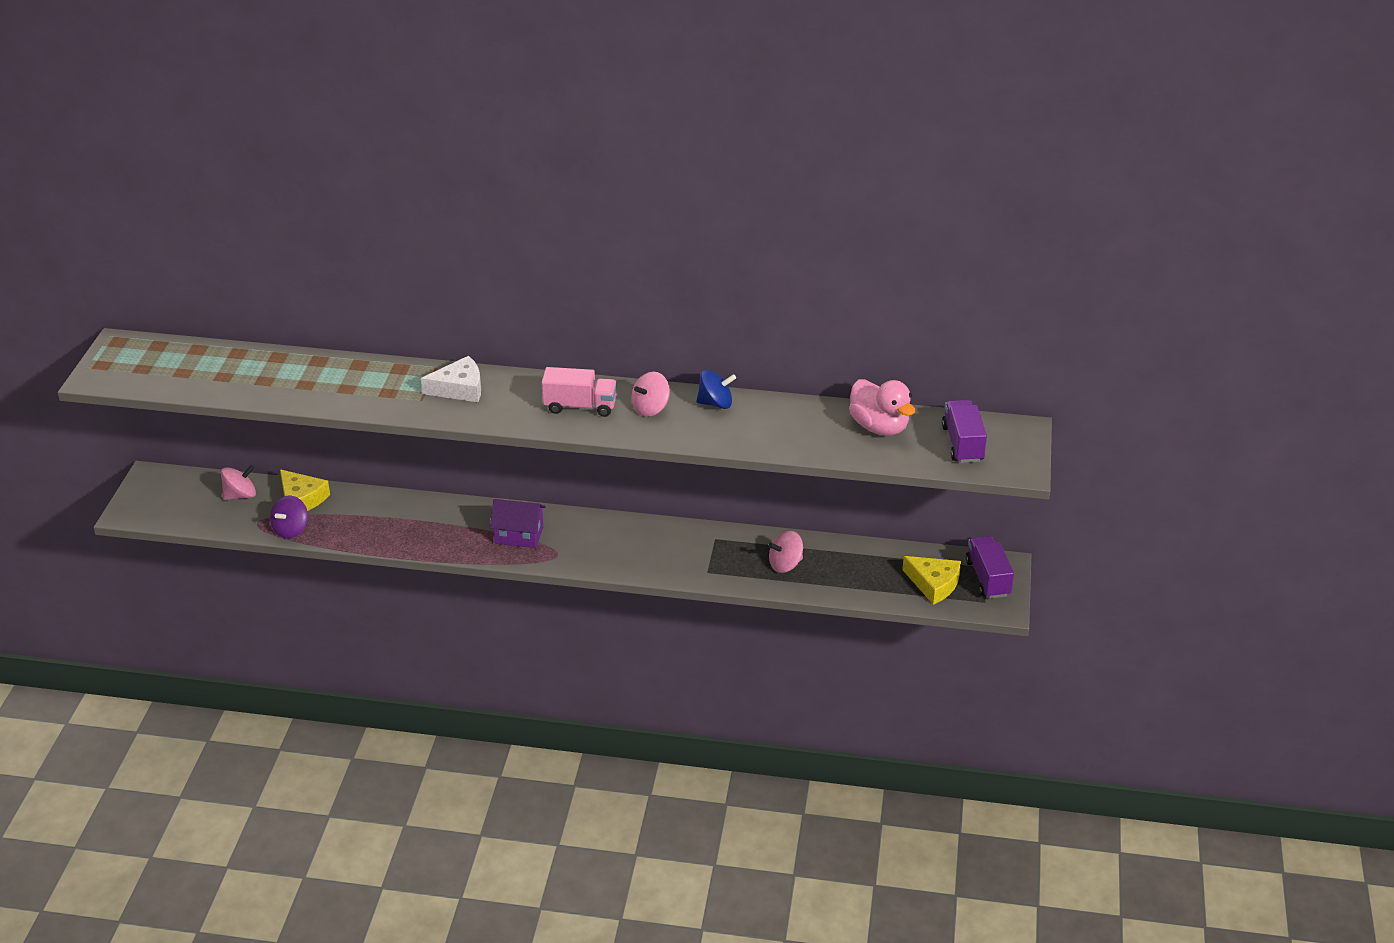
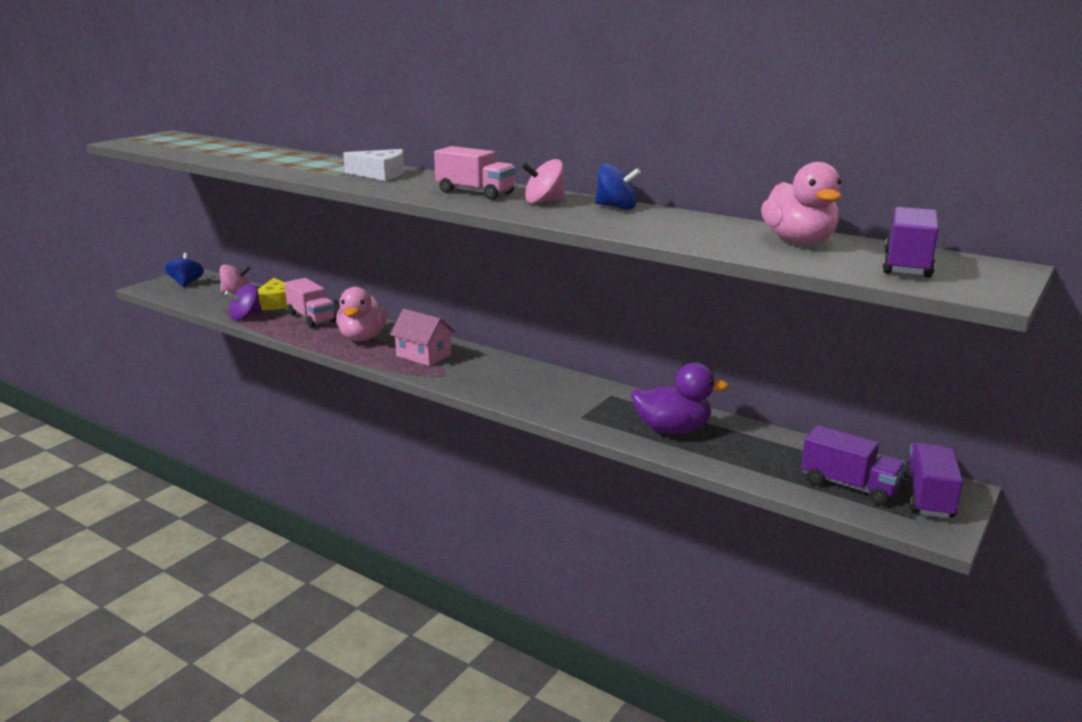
camera: 25 degrees right, 15 degrees down
(164, 494) = (186, 283): none -> blue spinning top
(361, 512) = (311, 318): none -> pink truck
(440, 527) = (362, 337): none -> pink duck
(519, 535) = (423, 355): purple house -> pink house
(785, 564) = (672, 429): pink spinning top -> purple duck
(933, 584) = (849, 485): yellow cheese -> purple truck

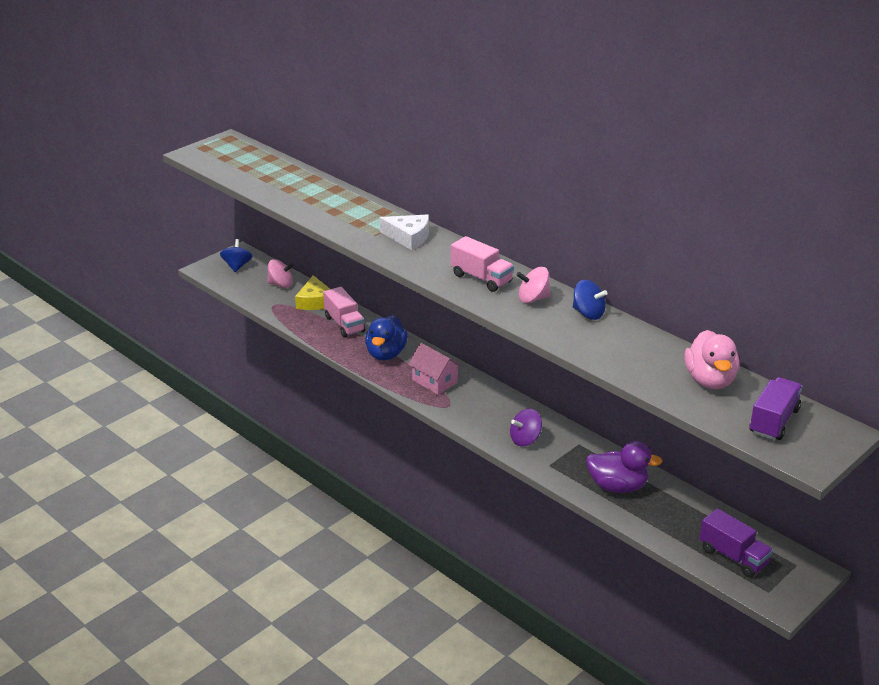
camera: 10 degrees right, 10 degrees up
(245, 316) = (289, 317): purple spinning top -> purple spinning top (525, 439)
(362, 337) = (386, 354): pink duck -> blue duck
(928, 497) = (788, 574): purple truck -> none

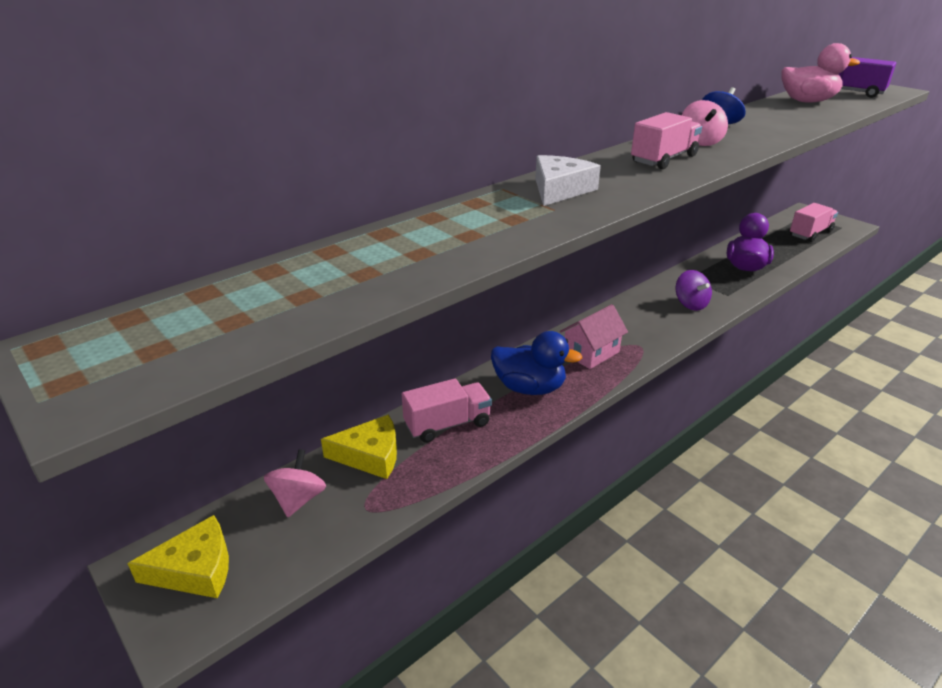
camera: 85 degrees left, 0 degrees up
(237, 266) = (195, 569): blue spinning top -> yellow cheese
(733, 556) = (810, 233): purple truck -> pink truck

